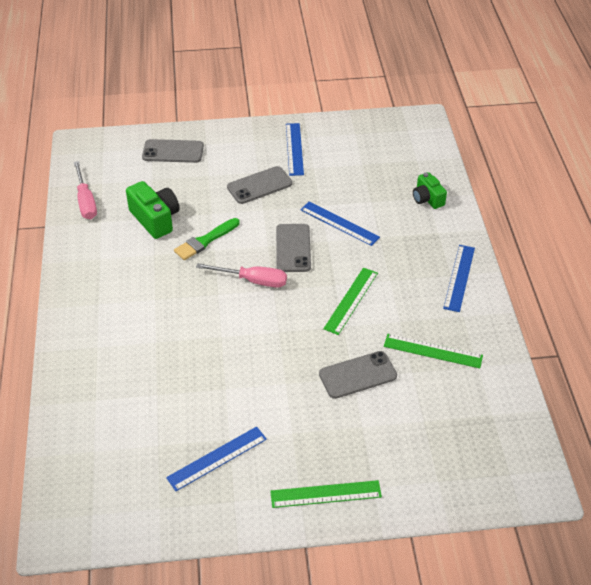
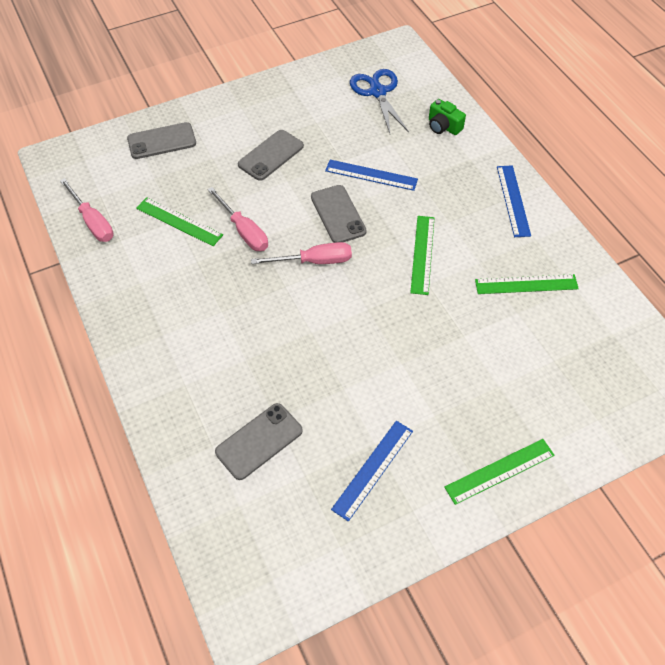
camera: 20 degrees left, 10 degrees up
(155, 219) = (179, 221): green camera -> green ruler
(205, 241) = (244, 231): green brush -> pink screwdriver
(294, 149) = (287, 107): blue ruler -> none
(357, 375) = (468, 332): grey phone -> grey phone (259, 441)
(382, 155) = (377, 92): none -> blue scissors

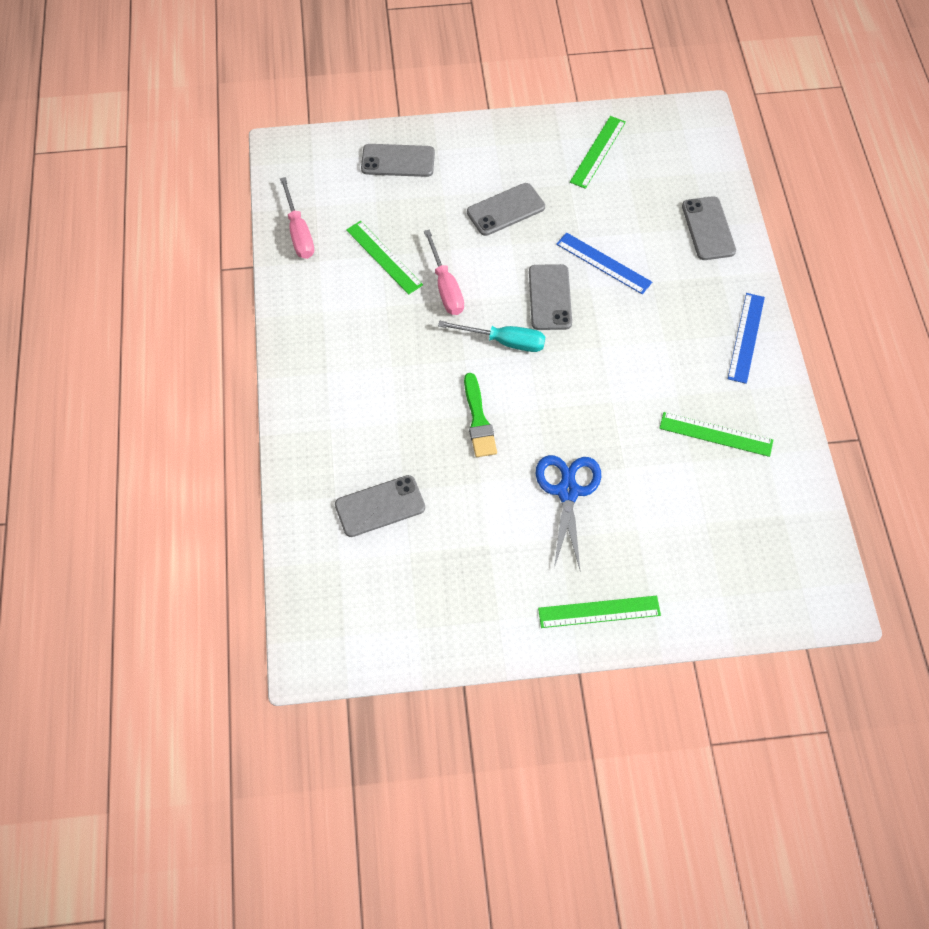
camera: 20 degrees right, 5 degrees up
(314, 261) = (504, 341): pink screwdriver -> turquoise screwdriver
(319, 334) = (478, 420): none -> green brush
(373, 469) = (477, 569): blue ruler -> none
(377, 92) = (652, 166): blue scissors -> blue scissors (567, 491)
(422, 254) = (620, 368): green ruler -> green ruler (598, 152)
(443, 126) = (708, 229): green camera -> grey phone

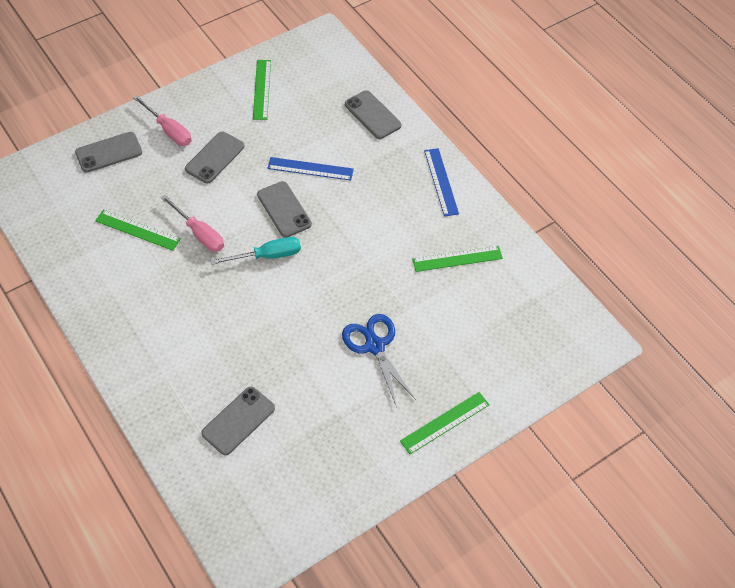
camera: 30 degrees left, 5 degrees down
(299, 232) = (56, 238): pink screwdriver -> pink screwdriver (169, 130)
(478, 420) = (279, 322): green brush -> none

